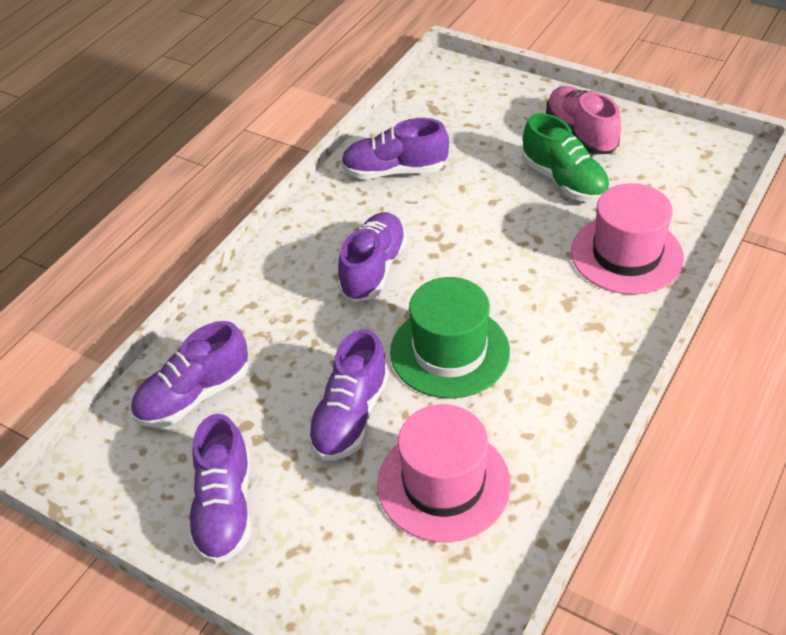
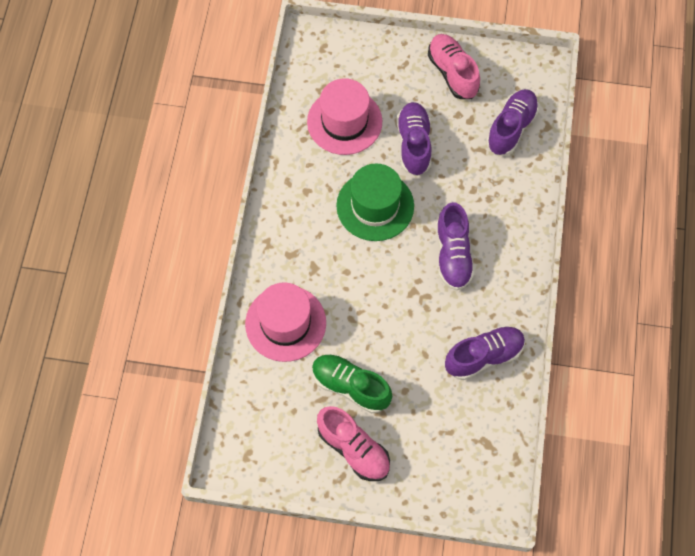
camera: 155 degrees right, 20 degrees up
(225, 508) = (452, 73): purple shoe -> pink shoe

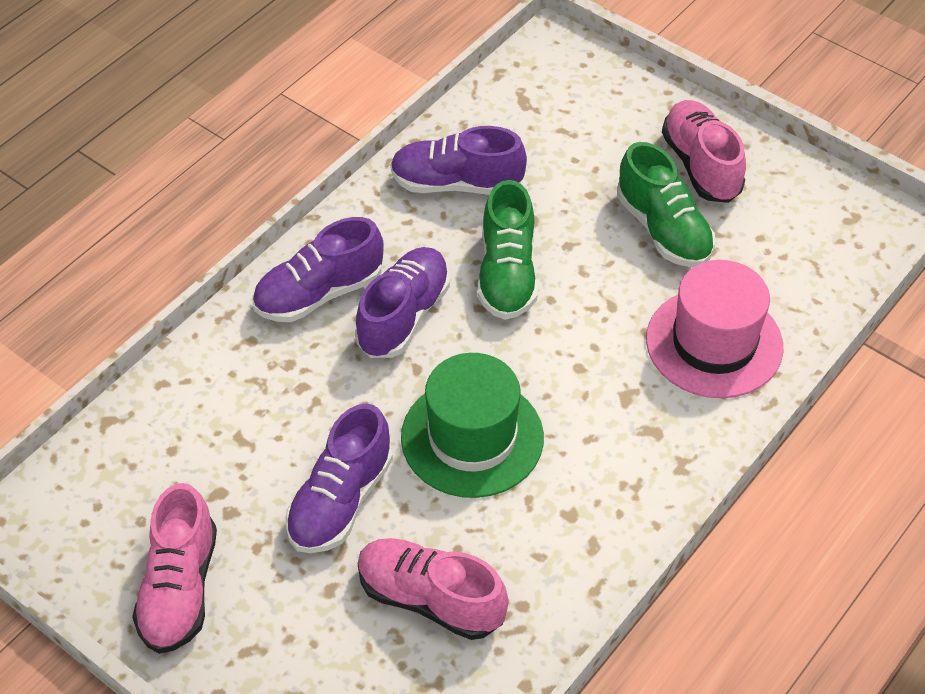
camera: 150 degrees left, 15 degrees down
(344, 122) = (430, 599): pink hat -> pink shoe
(417, 309) = (507, 274): none -> green shoe
(511, 128) = (165, 447): purple shoe -> purple shoe (319, 293)

